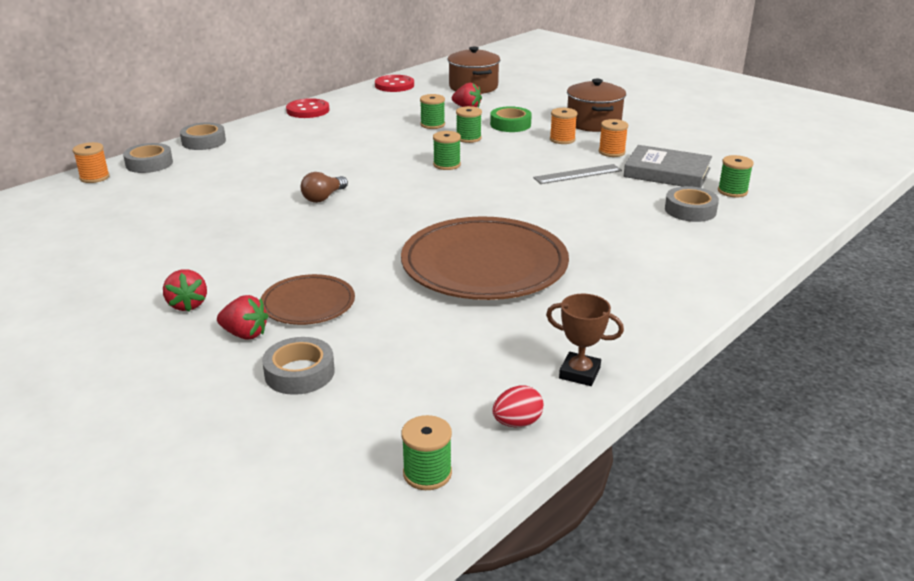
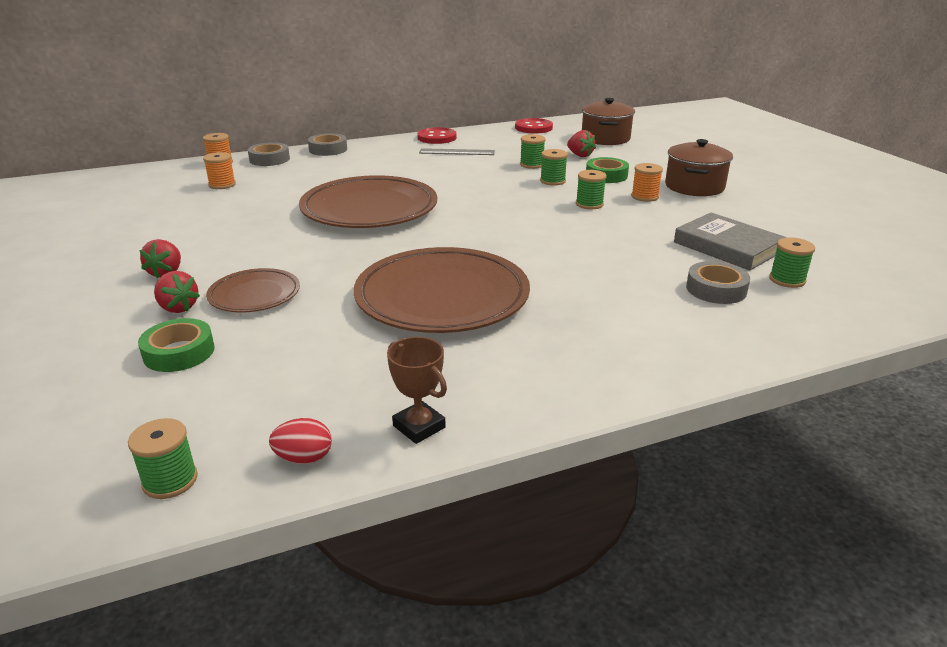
camera: 25 degrees right, 0 degrees up
(299, 373) = (179, 352): grey tape -> green tape
(323, 197) = (369, 209): brown light bulb -> brown plate
(447, 165) = (507, 200): green spool -> green spool (589, 204)
(577, 174) = (626, 231): grey ruler -> grey ruler (457, 152)
(611, 152) = (685, 217): orange spool -> orange spool (222, 185)

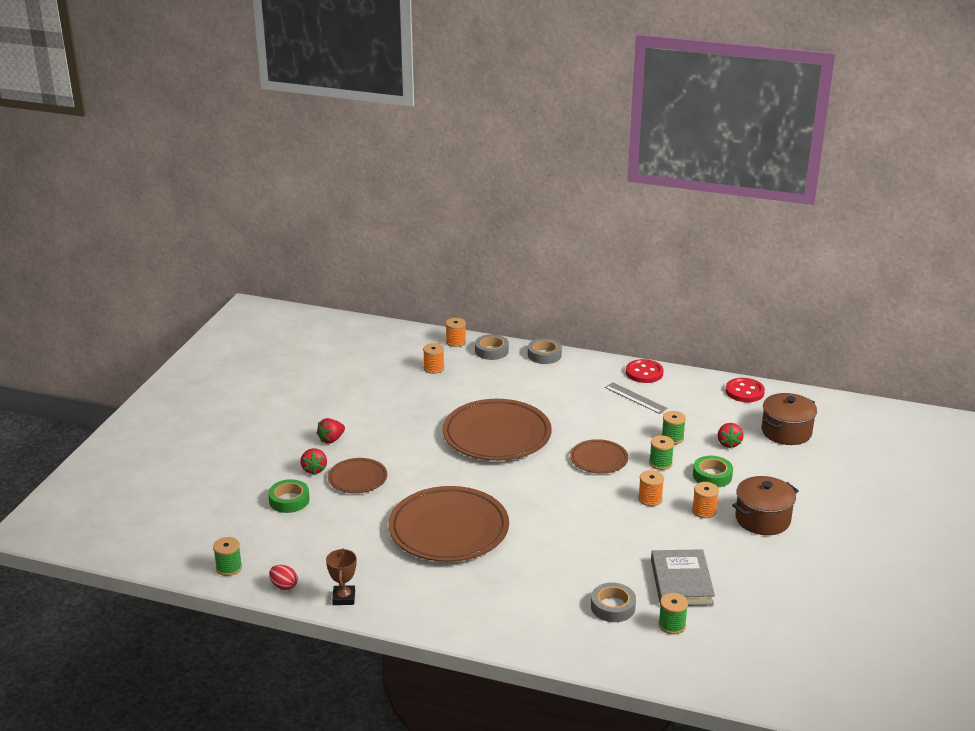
camera: 40 degrees right, 0 degrees up
(497, 195) = (599, 459): none -> brown plate
(589, 204) = (650, 499): green spool -> orange spool

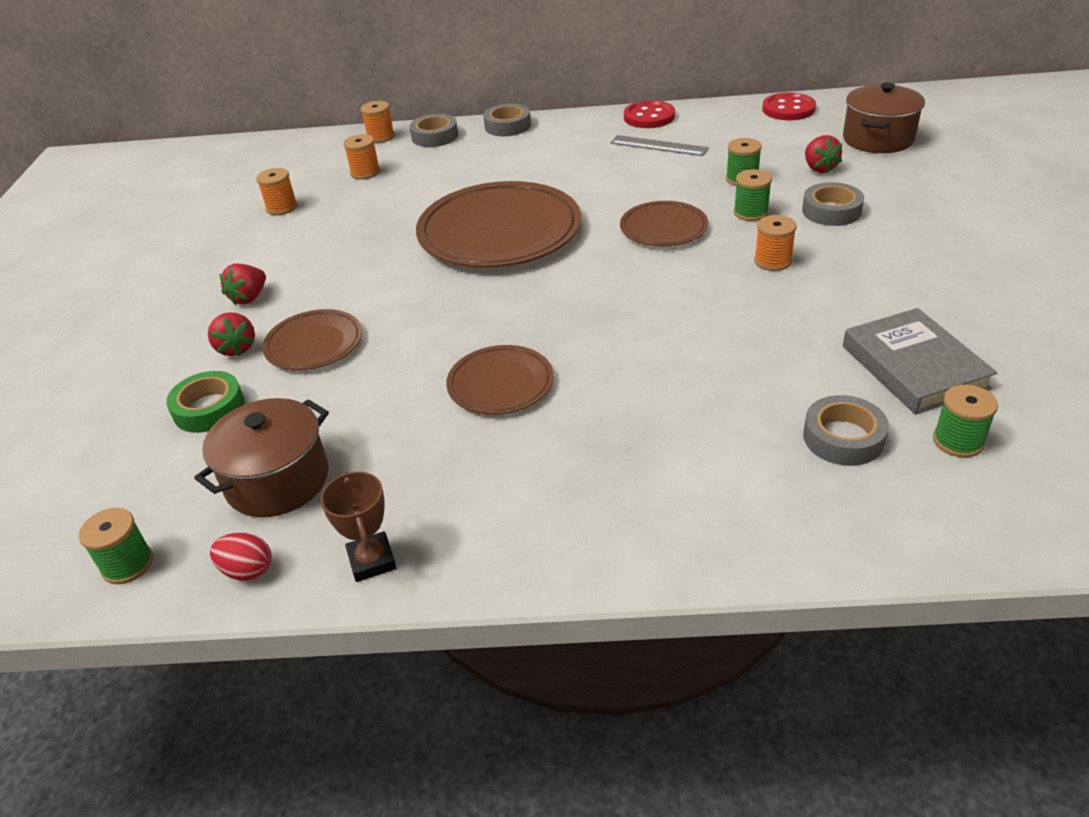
camera: 15 degrees left, 10 degrees up
(449, 529) = (500, 384): brown plate -> brown plate, size x0.52
(704, 511) = (859, 257): orange spool -> orange spool (281, 207)
(712, 476) = (831, 211): green tape -> grey tape
(762, 519) = (946, 248): brown pot -> brown pot (277, 480)

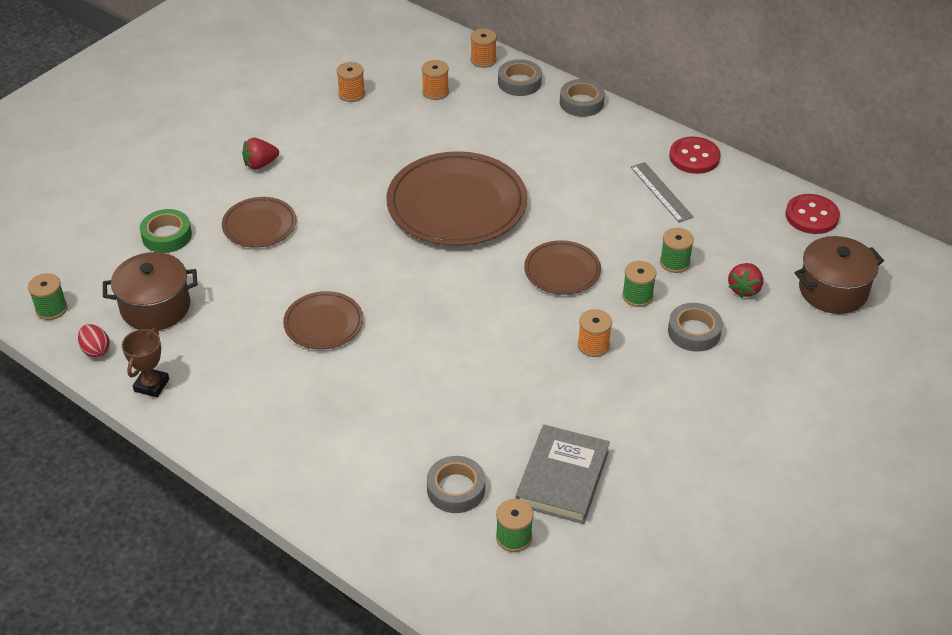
camera: 35 degrees right, 5 degrees up
(236, 348) = (218, 201): red strawberry -> none

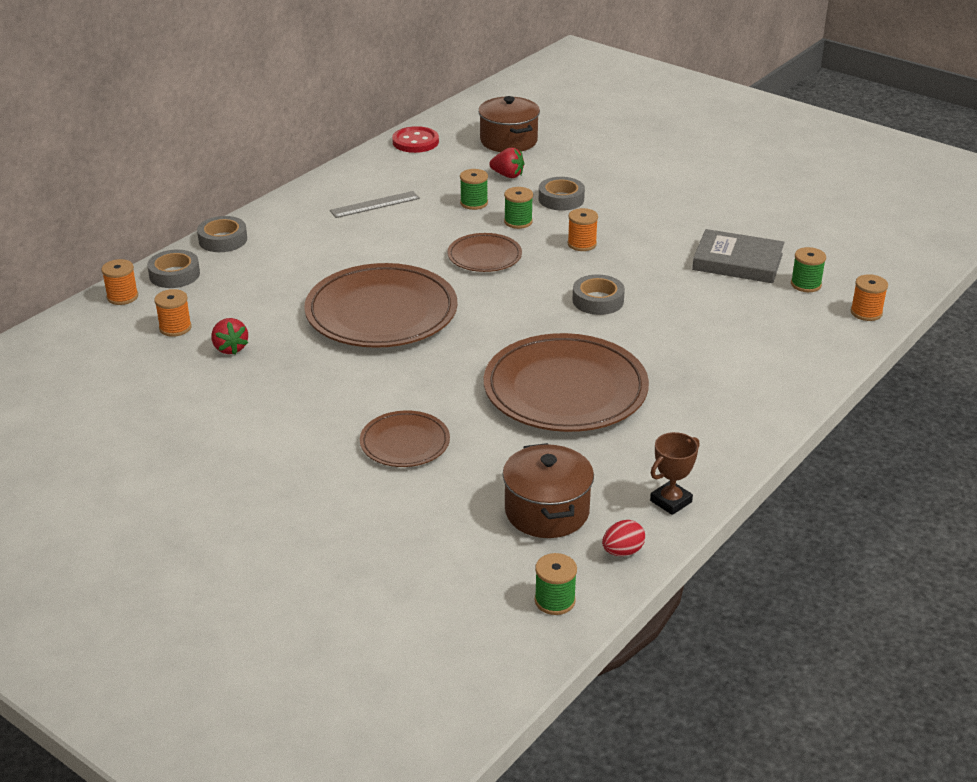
camera: 90 degrees left, 10 degrees down
(151, 385) = (671, 501): brown trophy -> brown trophy turned 60 degrees counterclockwise
(167, 236) = (419, 515): green tape -> none
(260, 164) = (288, 450): red strawberry -> red strawberry (230, 348)
(323, 323) = (565, 390): brown plate -> brown plate, size x1.92
(352, 94) = (160, 387): orange spool -> orange spool (866, 312)
(456, 489) = (763, 311): grey tape -> grey tape (598, 300)
(694, 157) = (325, 187): red button -> none

